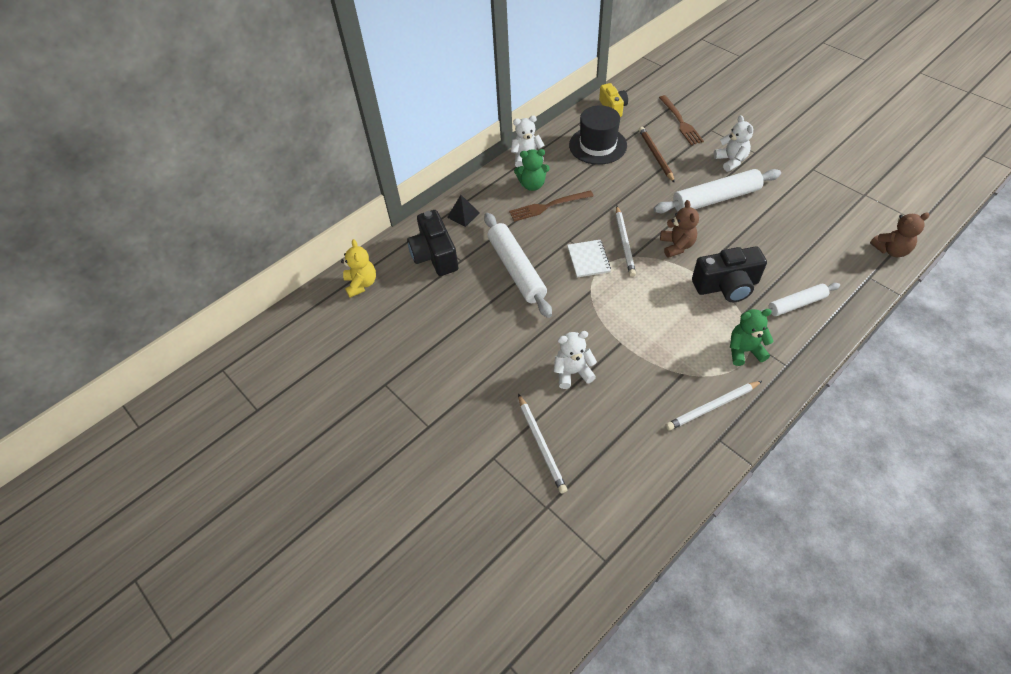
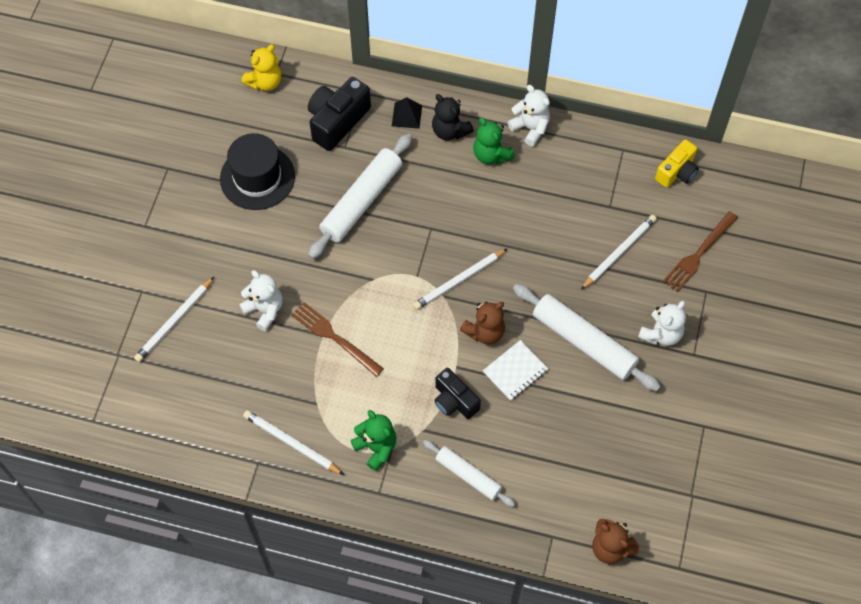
camera: 55 degrees right, 10 degrees up
(495, 198) = (450, 131): none -> black teddy bear
(548, 206) = (468, 185): brown fork -> brown fork (334, 337)
(588, 259) = (414, 258): white notebook -> white notebook (515, 371)
(598, 145) = (598, 187): black hat -> black hat (257, 177)
(655, 155) = (619, 252): brown pencil -> white pencil
(726, 286) = (454, 400): black camera -> black camera, size x0.66

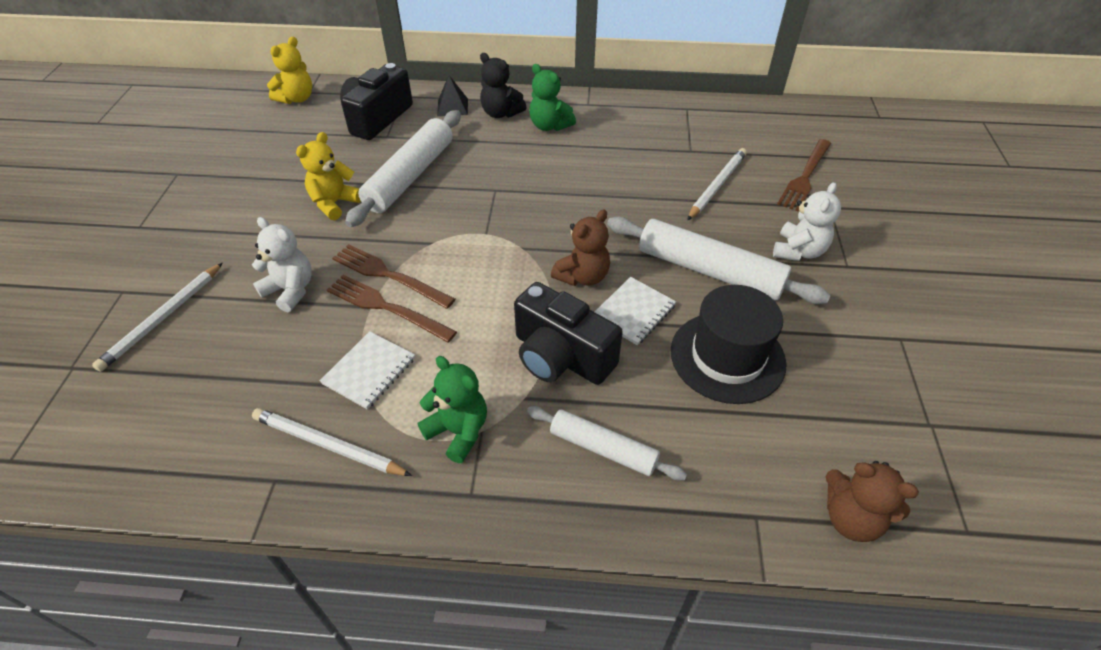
camera: 10 degrees left, 15 degrees down
(257, 177) = (285, 170): black hat -> black hat (727, 357)
(298, 224) = (334, 203): none -> yellow teddy bear
(320, 391) = (369, 371): none -> white notebook
(338, 307) = (389, 275): none -> brown fork
(454, 400) = (561, 356): black camera -> black camera, size x1.52
(459, 281) = (538, 232): white pencil -> none
(530, 128) = (585, 103): white teddy bear -> none
(677, 172) = (749, 118): yellow camera -> none

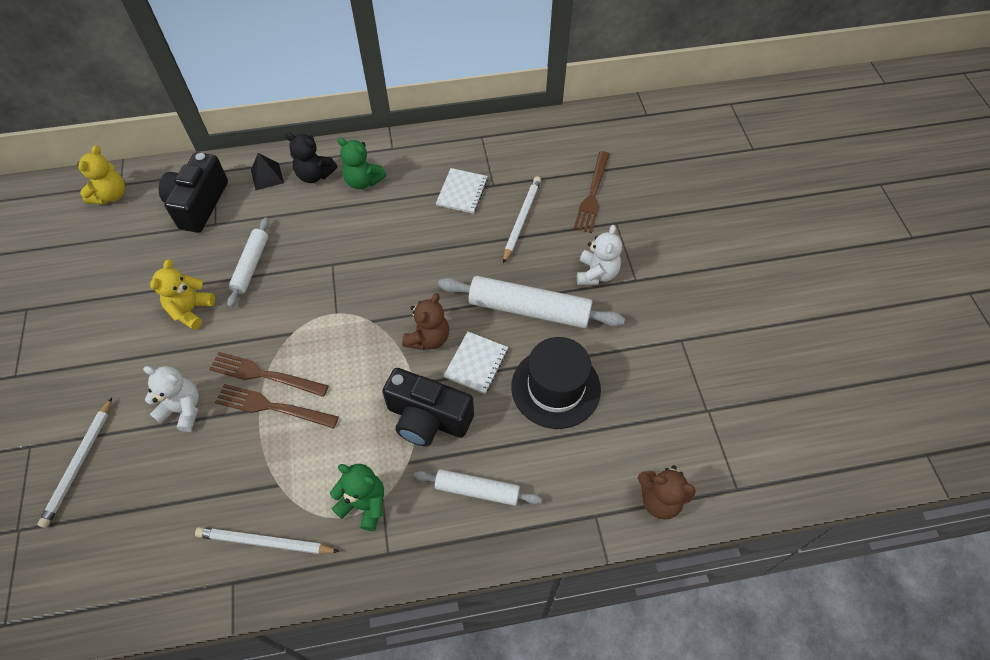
camera: 15 degrees left, 10 degrees up
(369, 371) = (277, 470): white notebook -> white notebook (462, 192)
(410, 176) = (251, 265): white rolling pin -> white rolling pin, size x0.60

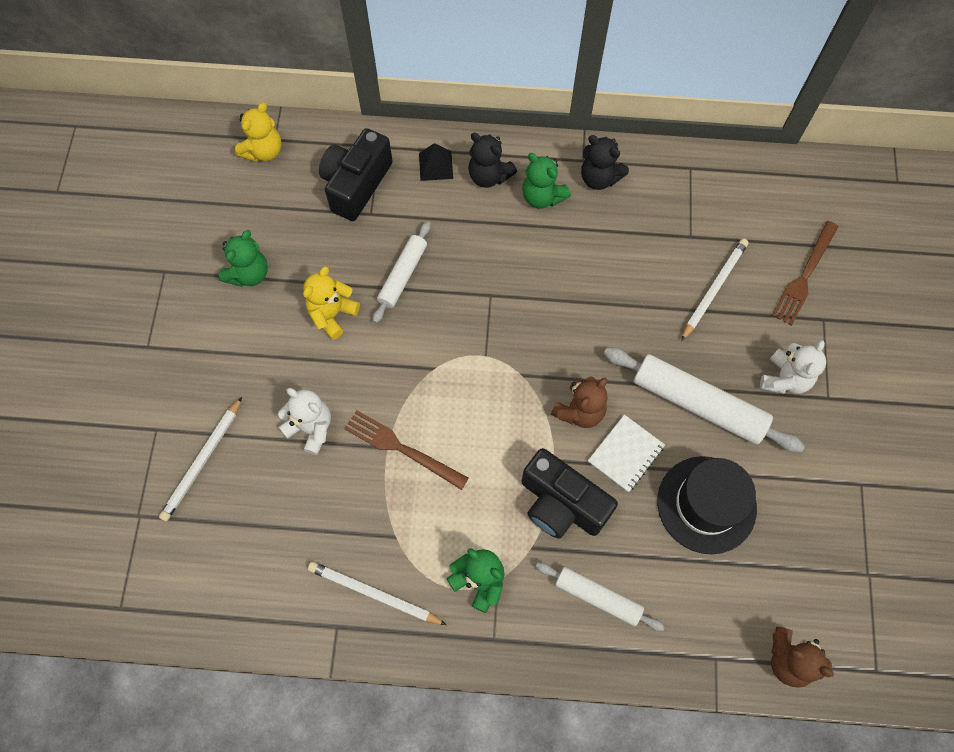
camera: 15 degrees right, 10 degrees up
(108, 294) = (249, 274): none -> green teddy bear
(264, 375) = (399, 410): brown fork -> none
(408, 158) = (599, 178): none -> black teddy bear
(462, 192) = (652, 237): white notebook -> none

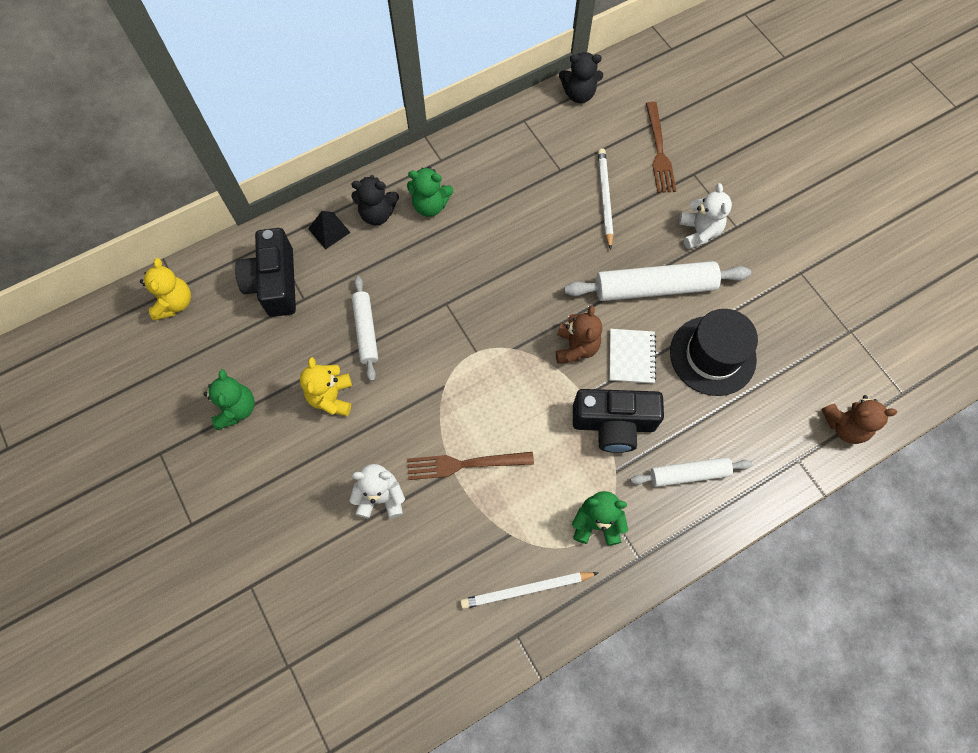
camera: 35 degrees left, 0 degrees up
(203, 461) = (310, 584): white pencil -> none
(599, 178) = (463, 166): black teddy bear -> black teddy bear (579, 94)

